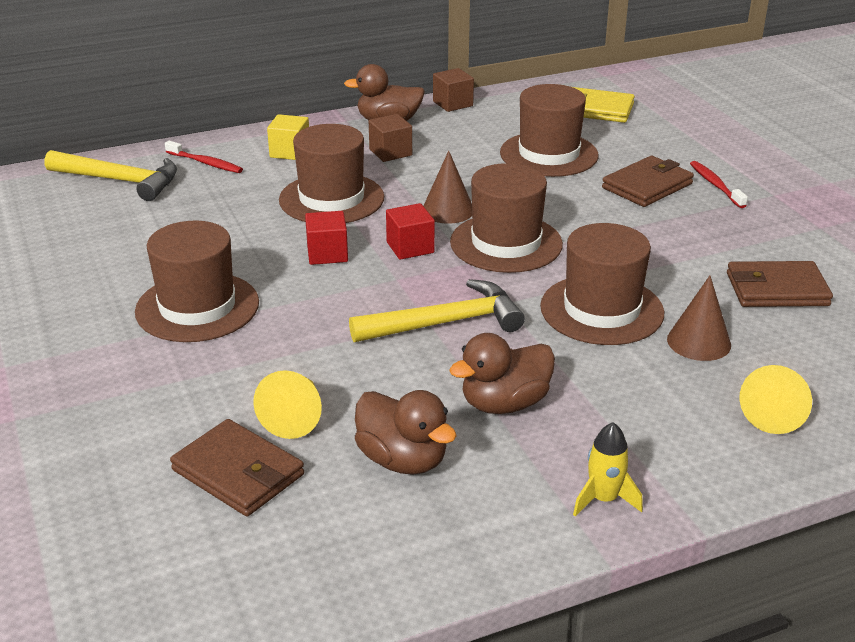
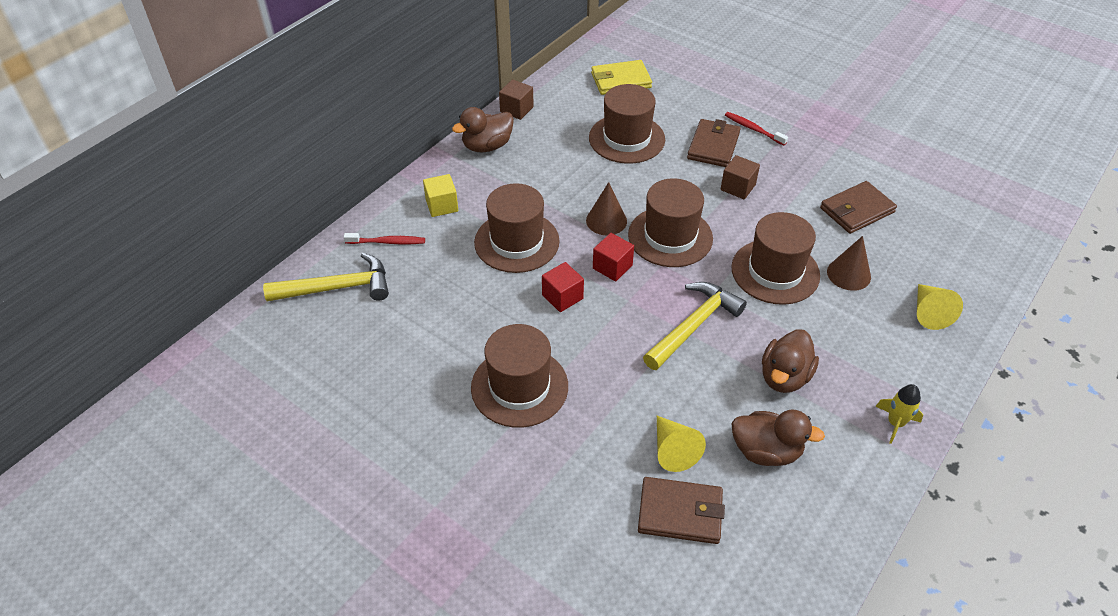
camera: 30 degrees left, 15 degrees up
(390, 152) = (516, 178): brown cube -> brown cube (738, 187)

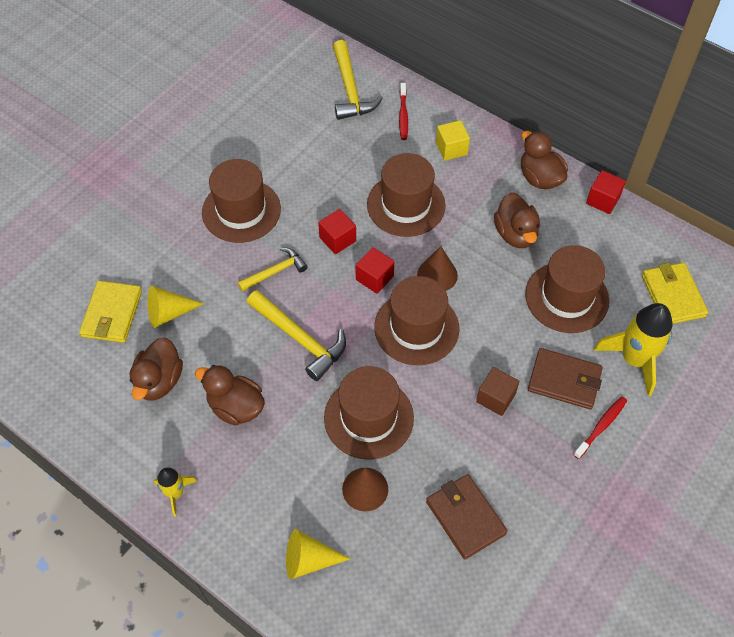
camera: 90 degrees right, 10 degrees up
(516, 109) = (602, 200): brown cube -> red cube
(555, 166) = (515, 234): none -> brown duck
(608, 350) = (275, 271): none -> yellow hammer
(680, 512) = (112, 314): brown wallet -> yellow wallet
(686, 106) = (634, 359): none -> yellow rocket

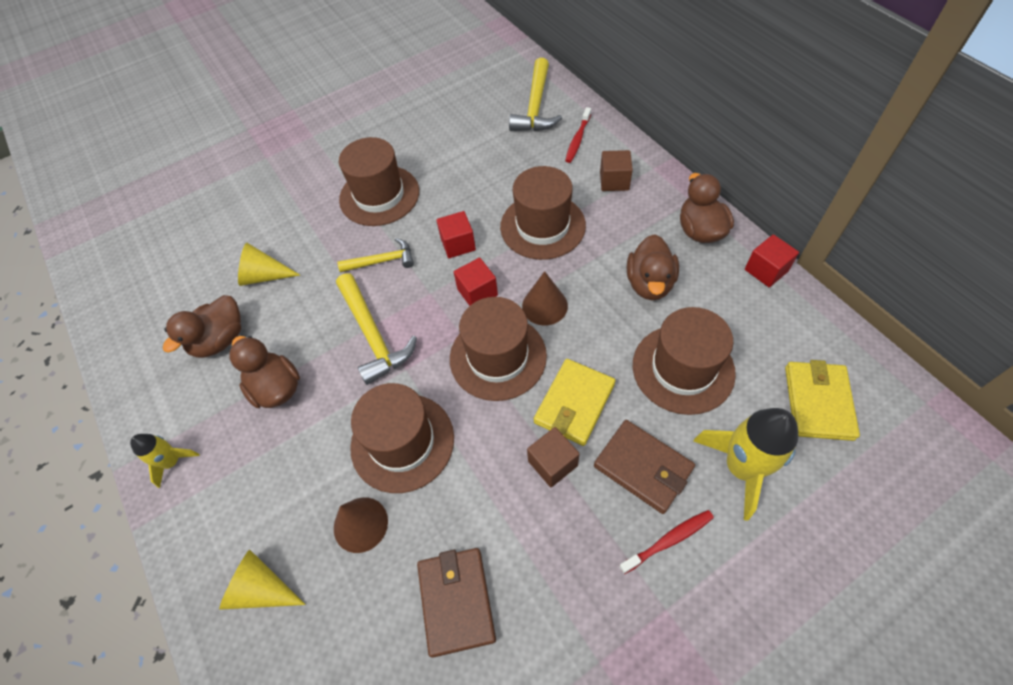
camera: 25 degrees right, 0 degrees up
(112, 314) = (215, 263): yellow wallet -> yellow wallet (574, 403)
(451, 149) = (614, 181): yellow cube -> brown cube

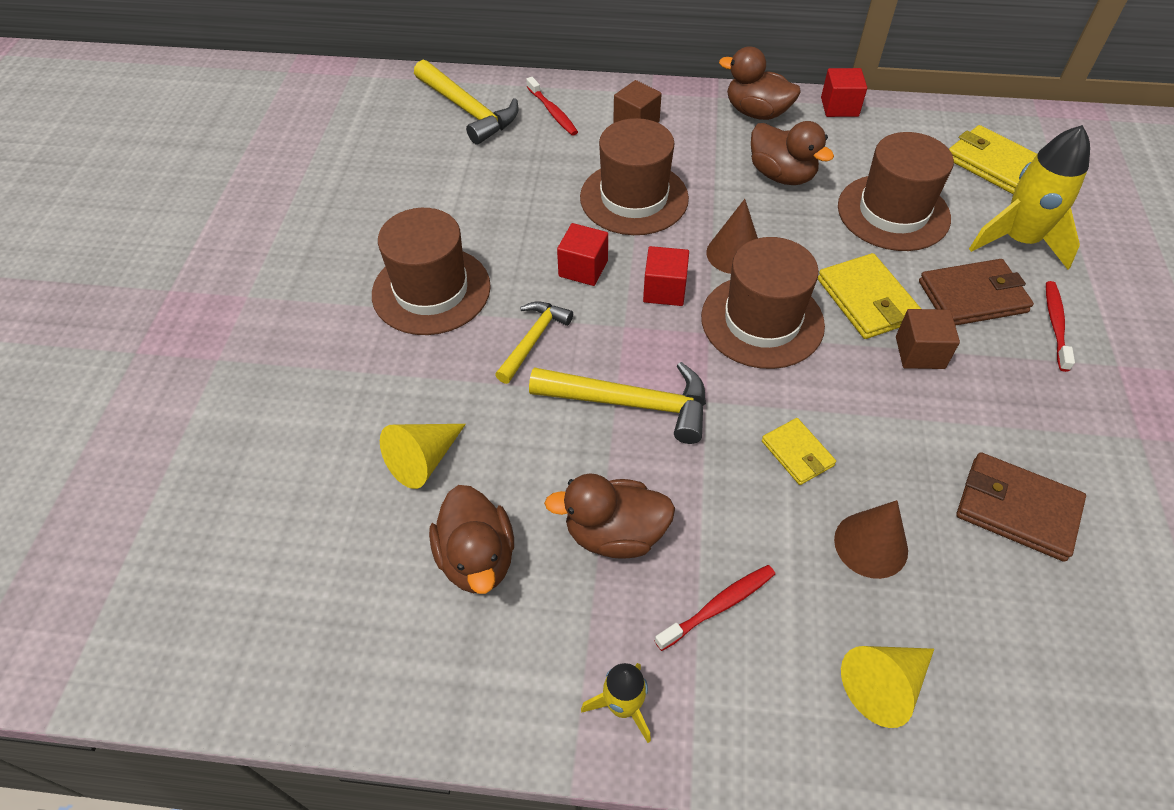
camera: 55 degrees left, 5 degrees down
(261, 468) = (718, 606): none -> red toothbrush
(402, 442) = (797, 453): brown hat -> yellow wallet

